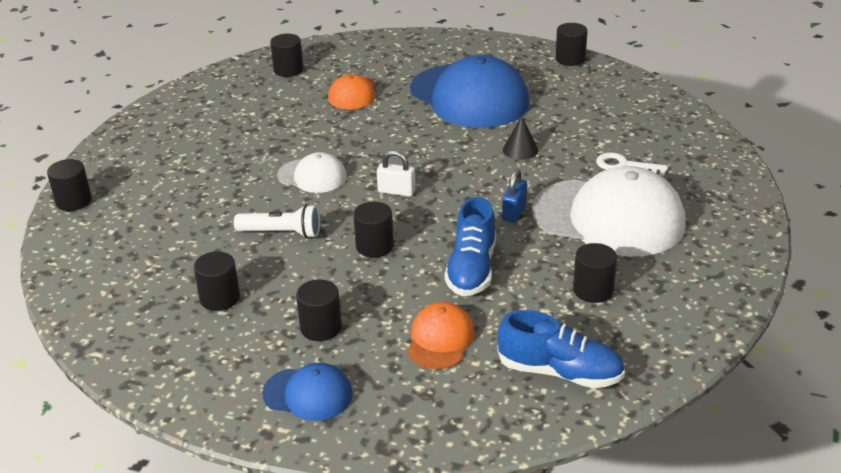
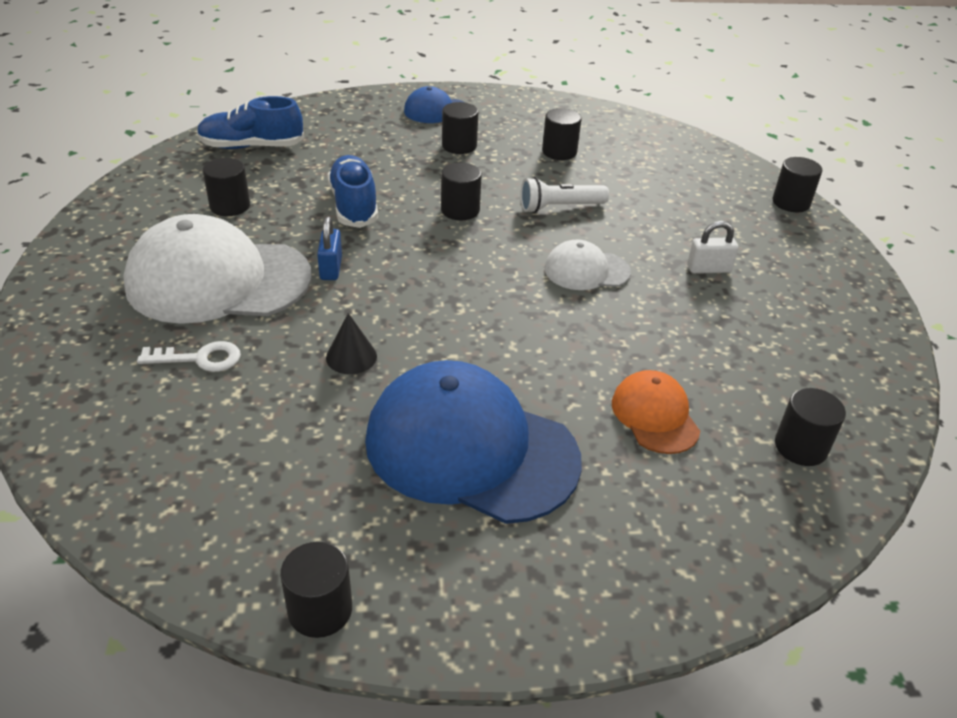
camera: 155 degrees right, 5 degrees up
(396, 191) = (477, 269): white padlock -> white padlock (708, 269)
(440, 339) = (357, 152): orange cap -> none

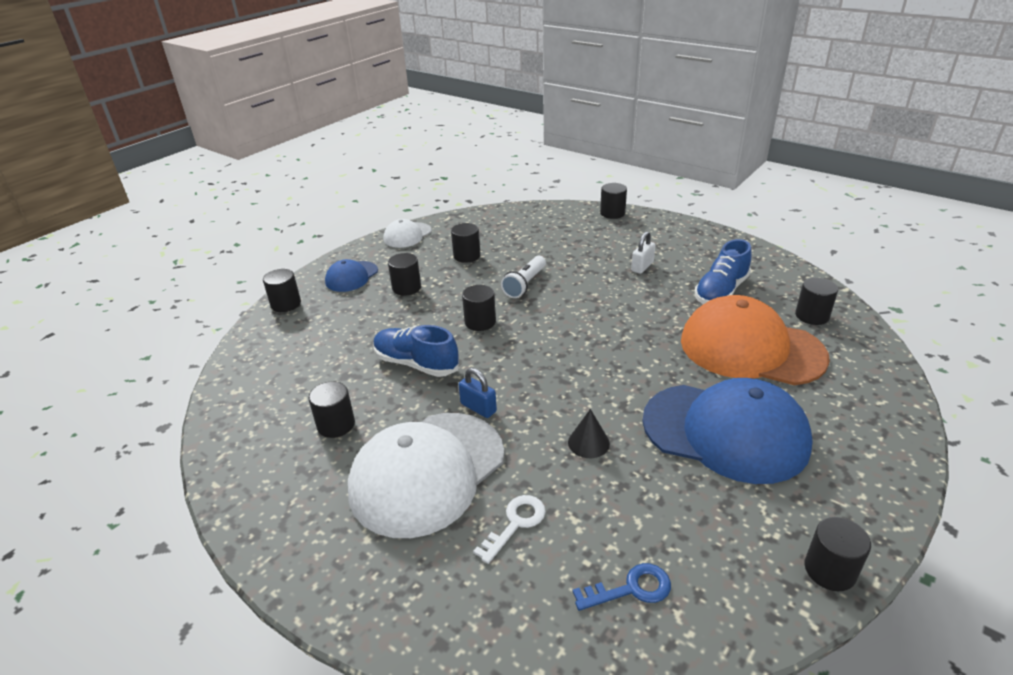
camera: 45 degrees left, 5 degrees down
(176, 465) = (631, 589): none -> blue key
(251, 146) = (269, 378): blue shoe -> blue shoe (721, 291)
(355, 102) = (286, 304): none -> black cylinder
(470, 449) = (725, 432): blue cap -> blue cap turned 135 degrees counterclockwise
(586, 270) = (599, 306): white cap -> white cap (407, 235)
(655, 415) = (751, 348): orange cap -> orange cap, size x2.03

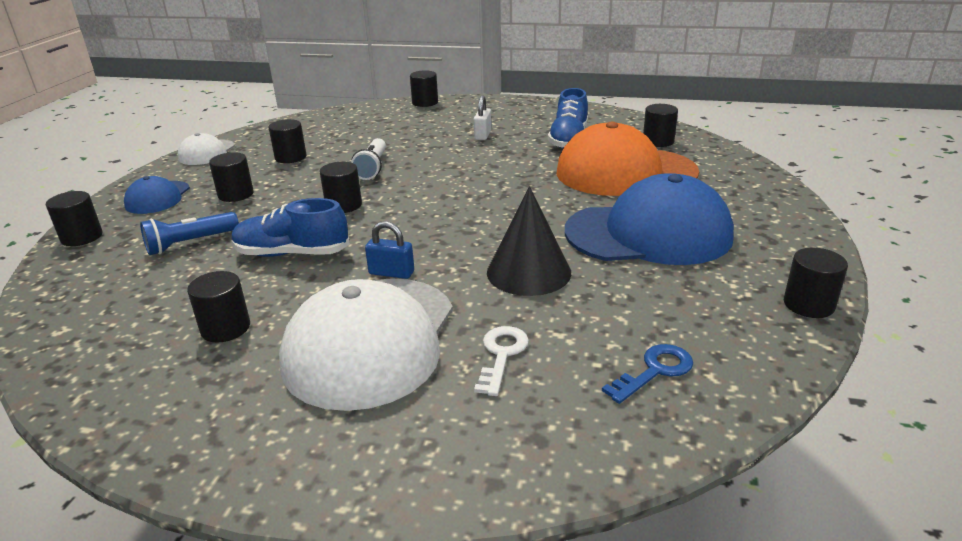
camera: 25 degrees left, 5 degrees down
(351, 331) = (190, 243): none -> blue flashlight
(588, 443) = (528, 272): black cone -> black cone, size x1.85

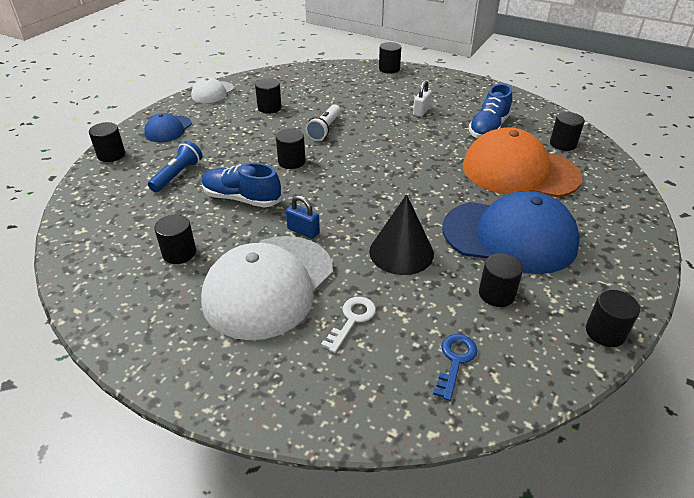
camera: 15 degrees right, 10 degrees up
(190, 243) = (178, 175): blue flashlight -> blue flashlight turned 135 degrees clockwise
(236, 194) = (220, 136): black cylinder -> black cylinder (496, 294)
(655, 371) = (455, 361): blue key -> blue key turned 45 degrees counterclockwise

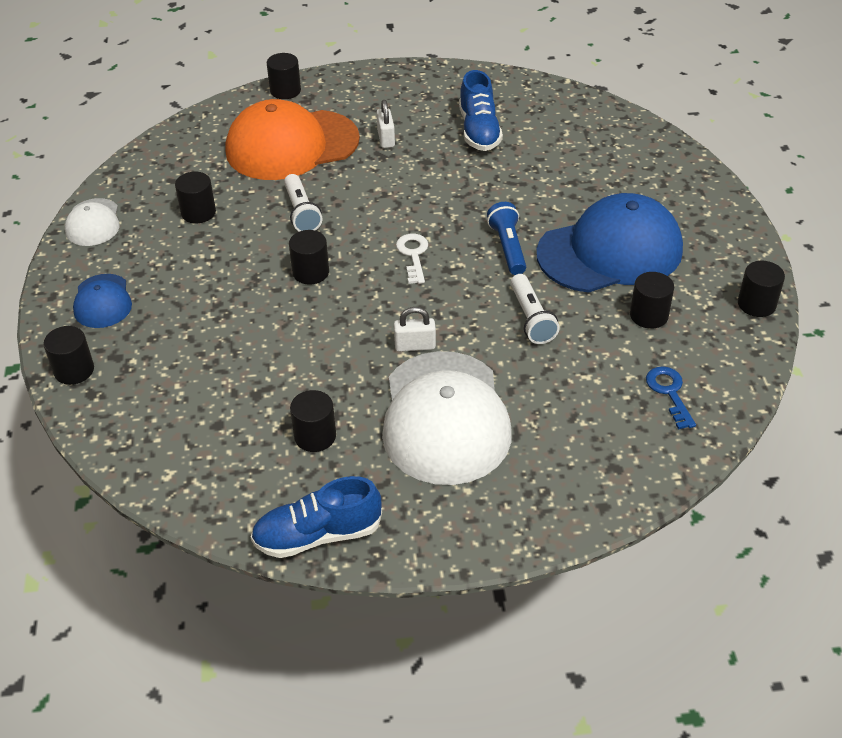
camera: 35 degrees left, 5 degrees up
(178, 175) = (196, 353): blue flashlight -> blue flashlight (508, 247)
(241, 199) = (307, 344): blue shoe -> blue shoe (317, 535)
(303, 231) = (415, 345): blue padlock -> white padlock
(352, 320) = (554, 406): white key -> white key (413, 255)
(401, 252) = (531, 318): black cone -> white flashlight
(519, 171) = (556, 173): orange cap -> orange cap (291, 145)
(563, 144) = (569, 119): black cylinder -> none

